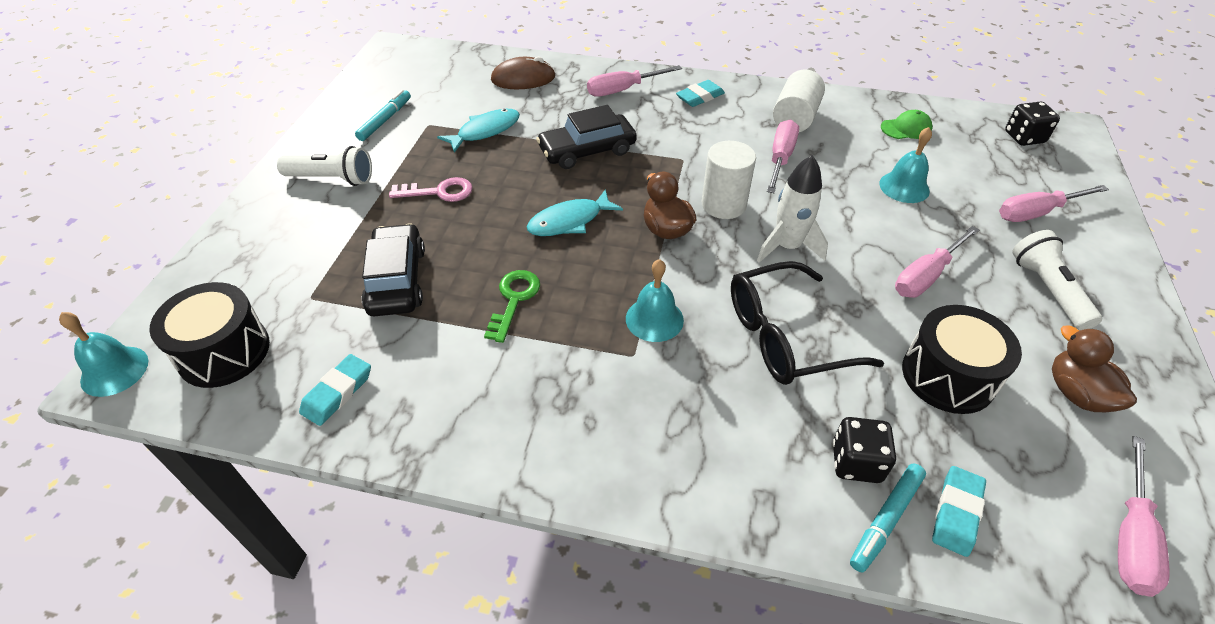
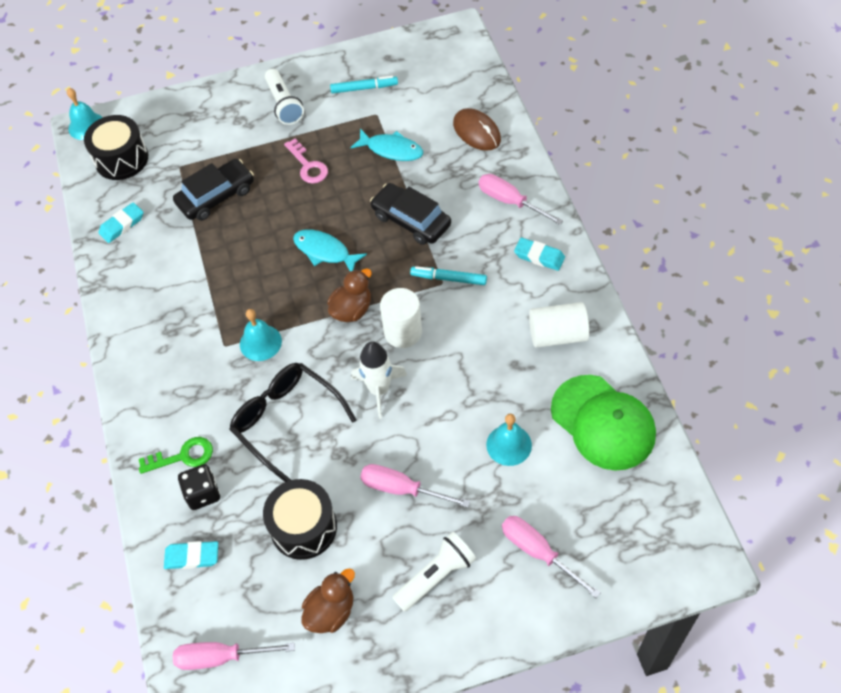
camera: 65 degrees right, 10 degrees up
(337, 392) = (122, 225): turquoise eraser -> turquoise eraser turned 45 degrees counterclockwise
(514, 300) = (234, 262): green key -> green key (183, 456)
(780, 158) = (489, 346): pink screwdriver -> none
(885, 520) = (169, 520): turquoise marker -> turquoise marker (448, 279)
(906, 128) = (603, 422): green cap -> green cap, size x2.20
(1024, 137) = (659, 522): black dice -> none

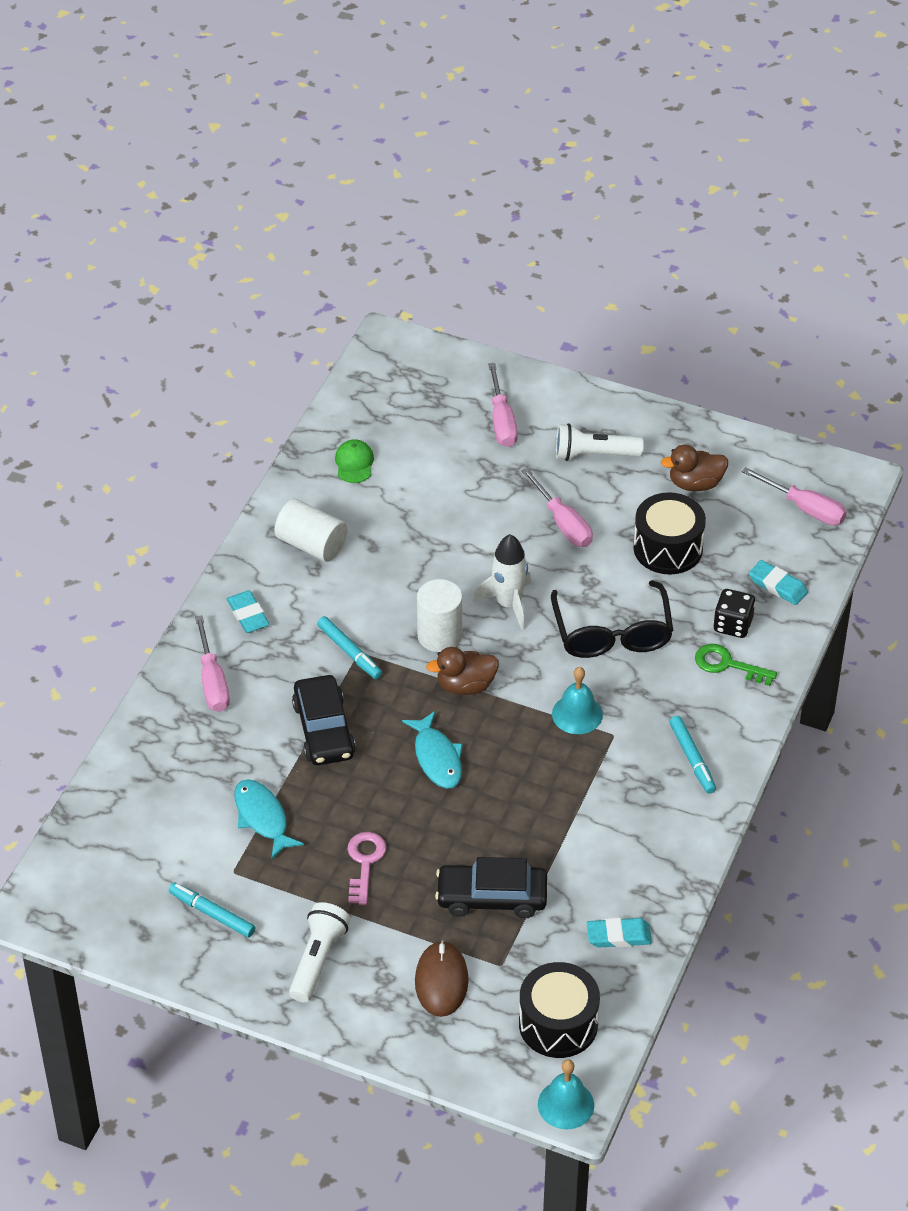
camera: 145 degrees left, 10 degrees down
(157, 366) = (692, 758): none -> turquoise marker
(477, 132) = (158, 774): brown mouse -> brown mouse (441, 981)
(509, 445) = (445, 497): turquoise bell -> none
(603, 422) = (354, 463): green cap -> green cap, size x0.45

